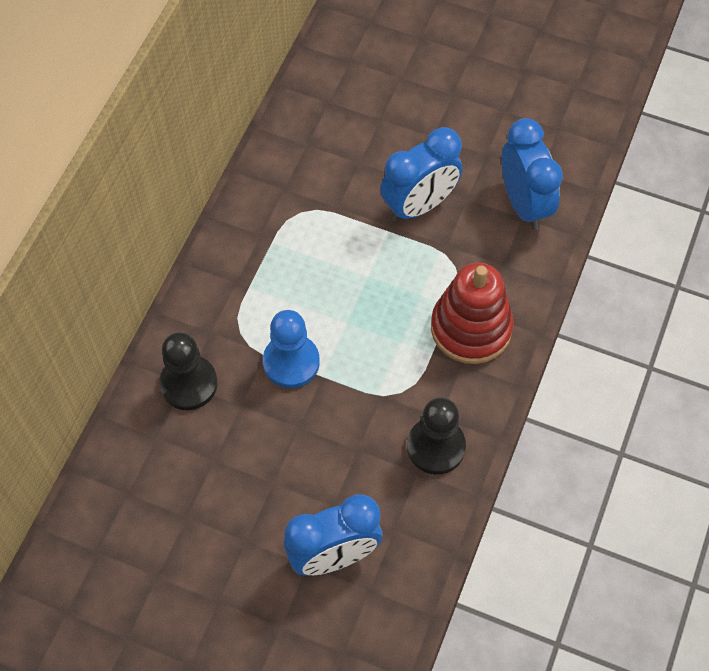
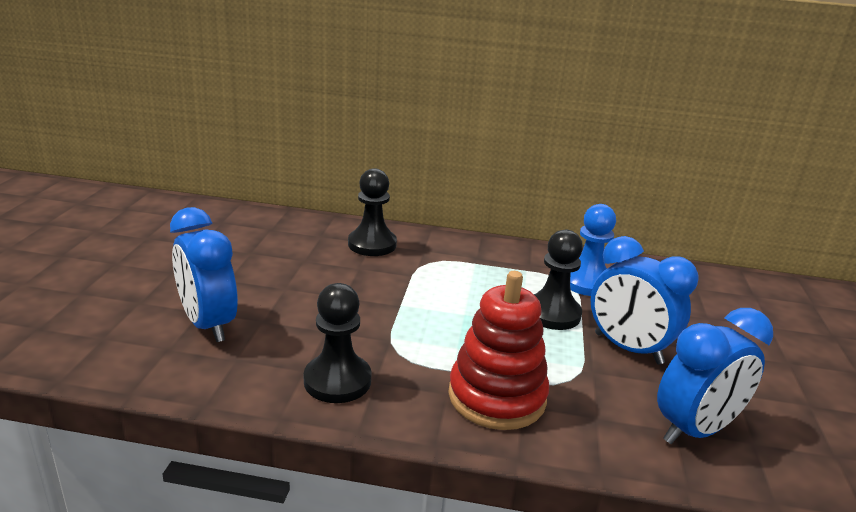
camera: 75 degrees right, 35 degrees down
(291, 362) = (409, 288): blue pawn -> blue pawn (586, 282)
(357, 246) = (552, 314): none -> black pawn

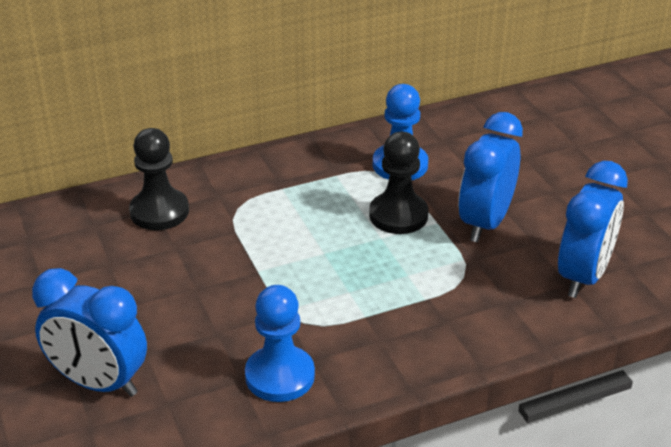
camera: 30 degrees left, 10 degrees up
(337, 381) = (280, 376): black pawn -> blue pawn
(497, 397) = (421, 322): red stacking toy -> none
(627, 348) = (485, 223): blue clock -> blue clock turned 105 degrees clockwise

